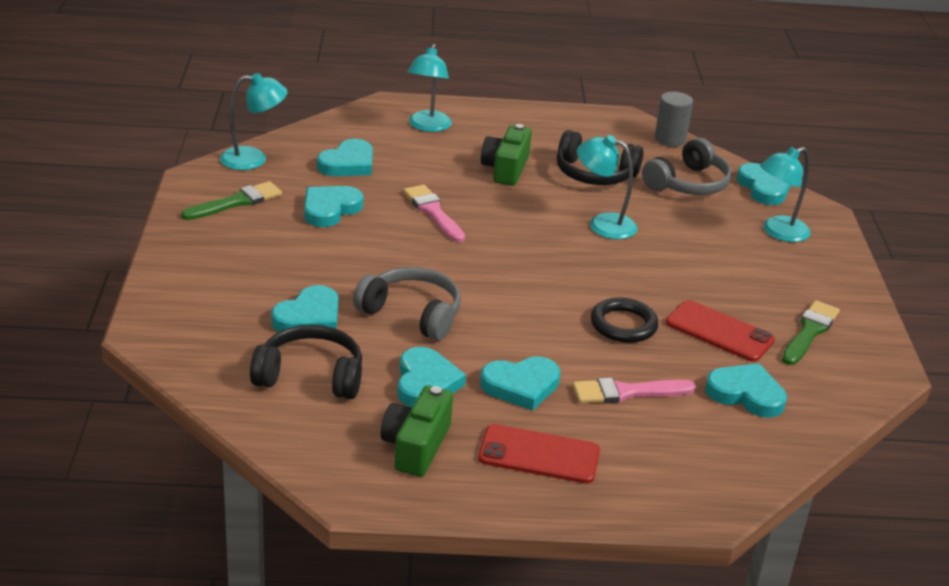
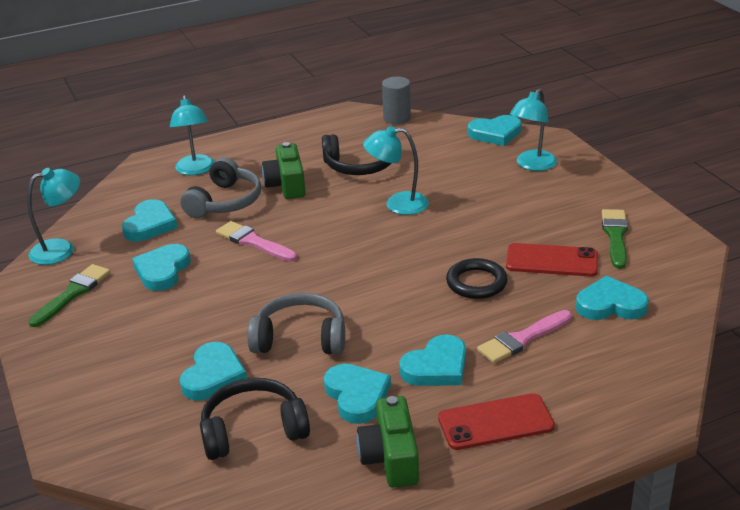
camera: 20 degrees left, 0 degrees up
(688, 184) = (437, 149): grey headphones -> grey headphones (225, 202)
(764, 188) = (495, 133): turquoise heart -> turquoise heart turned 120 degrees clockwise

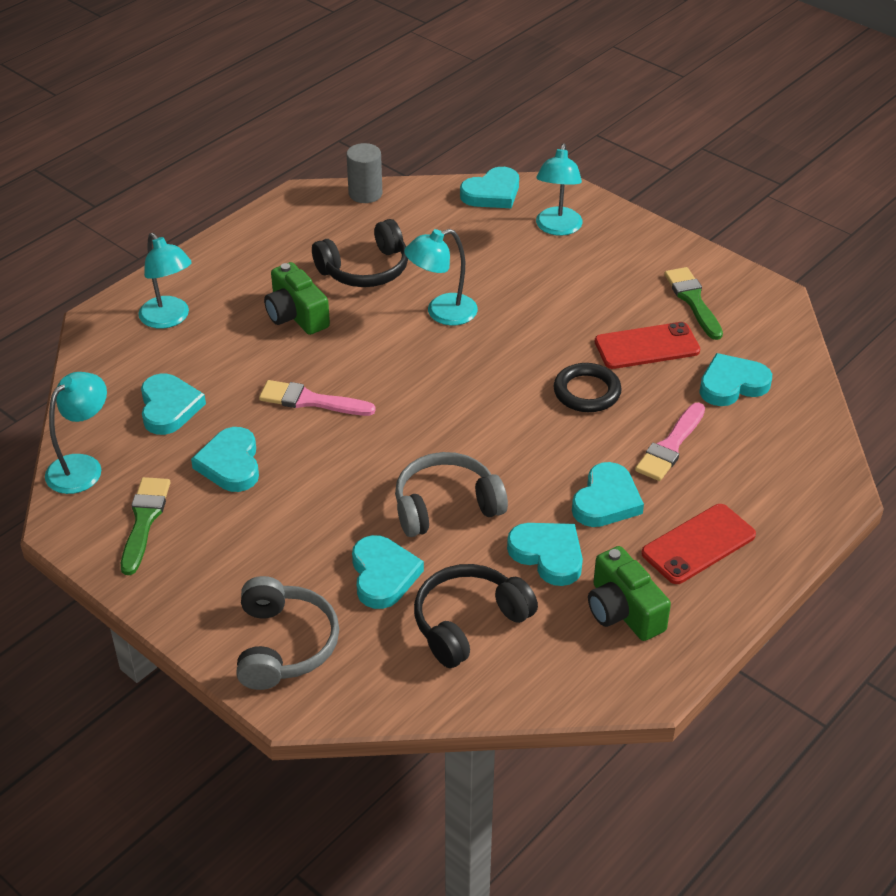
camera: 25 degrees left, 10 degrees up
(225, 202) = (238, 355): grey headphones -> grey headphones (284, 645)

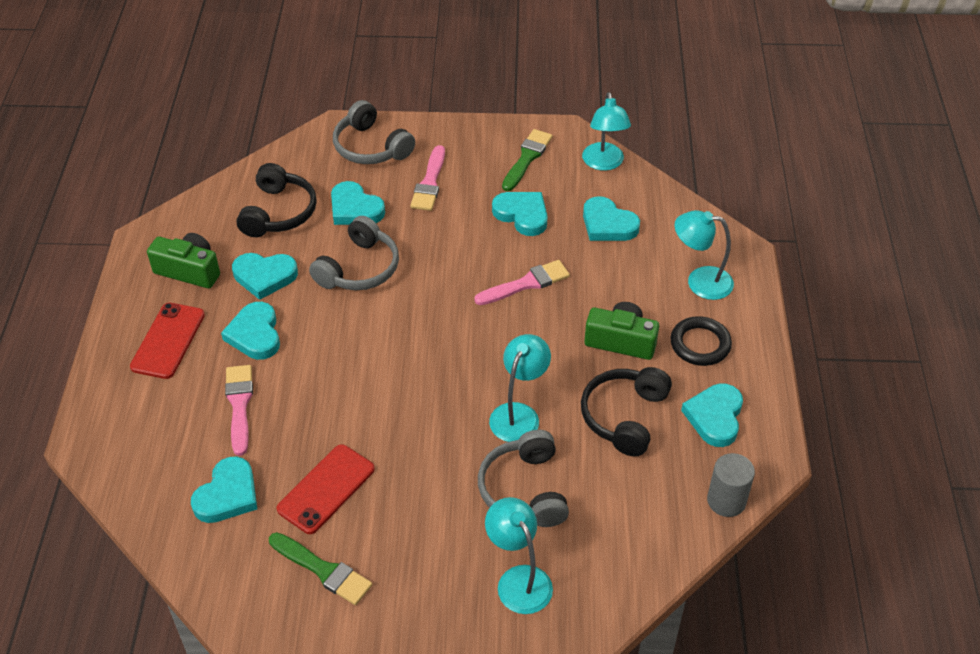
camera: 140 degrees right, 5 degrees up
(144, 521) = (527, 158): green brush -> green brush turned 120 degrees counterclockwise
(274, 556) = (429, 183): none -> pink brush
(492, 193) = (621, 585): turquoise heart -> turquoise heart (715, 417)
(495, 269) = (524, 490): none -> grey headphones
(587, 392) = (339, 413): black ring -> black ring (700, 344)

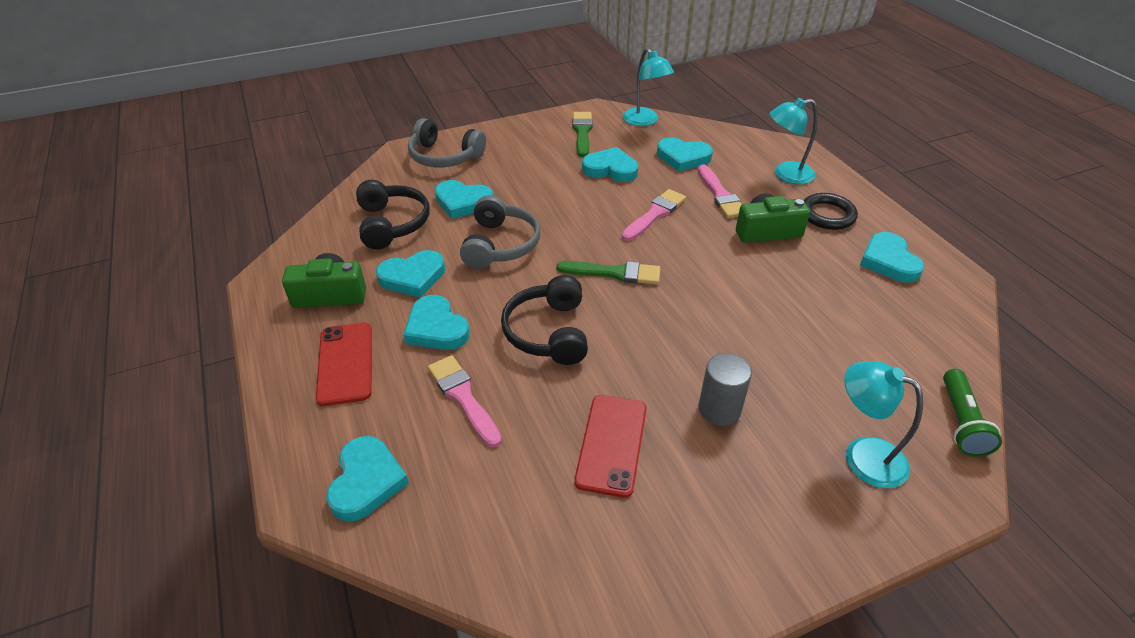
camera: 25 degrees left, 5 degrees down
(227, 494) = (510, 492): turquoise heart -> turquoise heart (366, 481)
(323, 570) = (671, 529): green brush -> green brush (614, 273)
(429, 183) = (515, 167): pink brush -> pink brush (720, 195)
(519, 414) = (735, 312): turquoise lamp -> none
(524, 490) = (795, 373): grey headphones -> none
(624, 416) = (821, 284): black headphones -> black headphones (548, 332)
(630, 588) = (960, 422): none -> green flashlight
(726, 501) = (960, 319): grey cylinder -> grey cylinder (719, 409)

